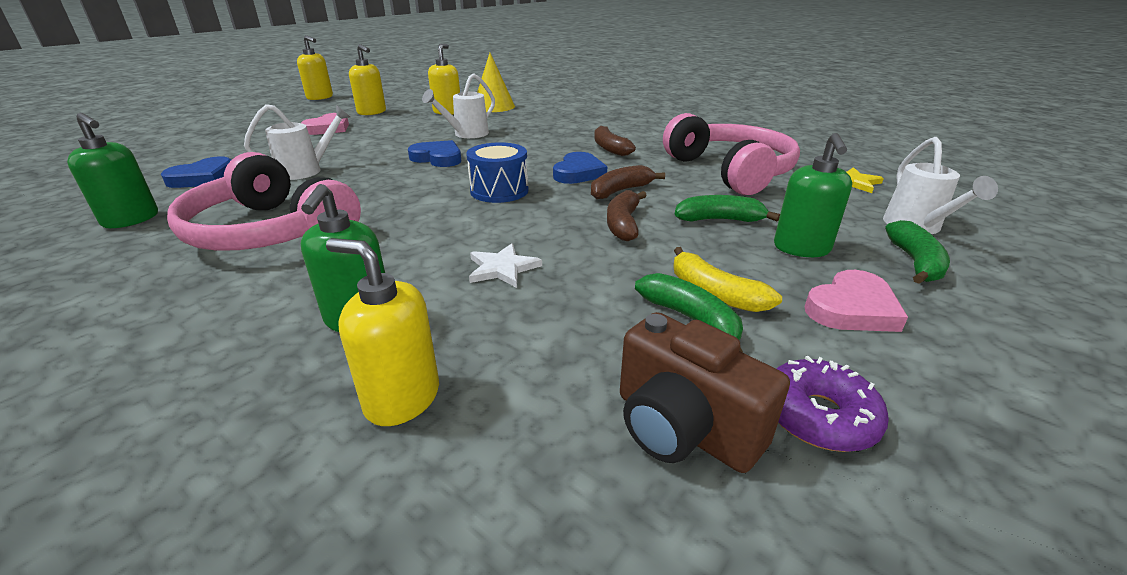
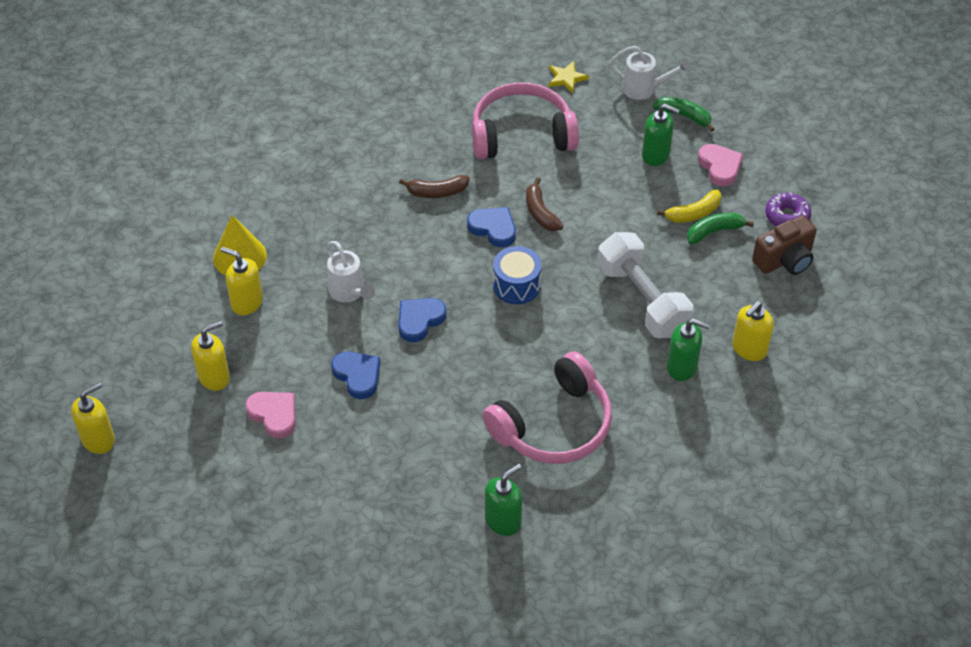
camera: 75 degrees left, 20 degrees up
(203, 178) = (414, 496): blue heart -> blue heart (357, 375)
(306, 171) = (421, 419): white watering can -> none
(502, 268) = (642, 299): white star -> white dumbbell
(623, 224) = (598, 227): brown banana -> none
(719, 220) = (606, 176): green banana -> none

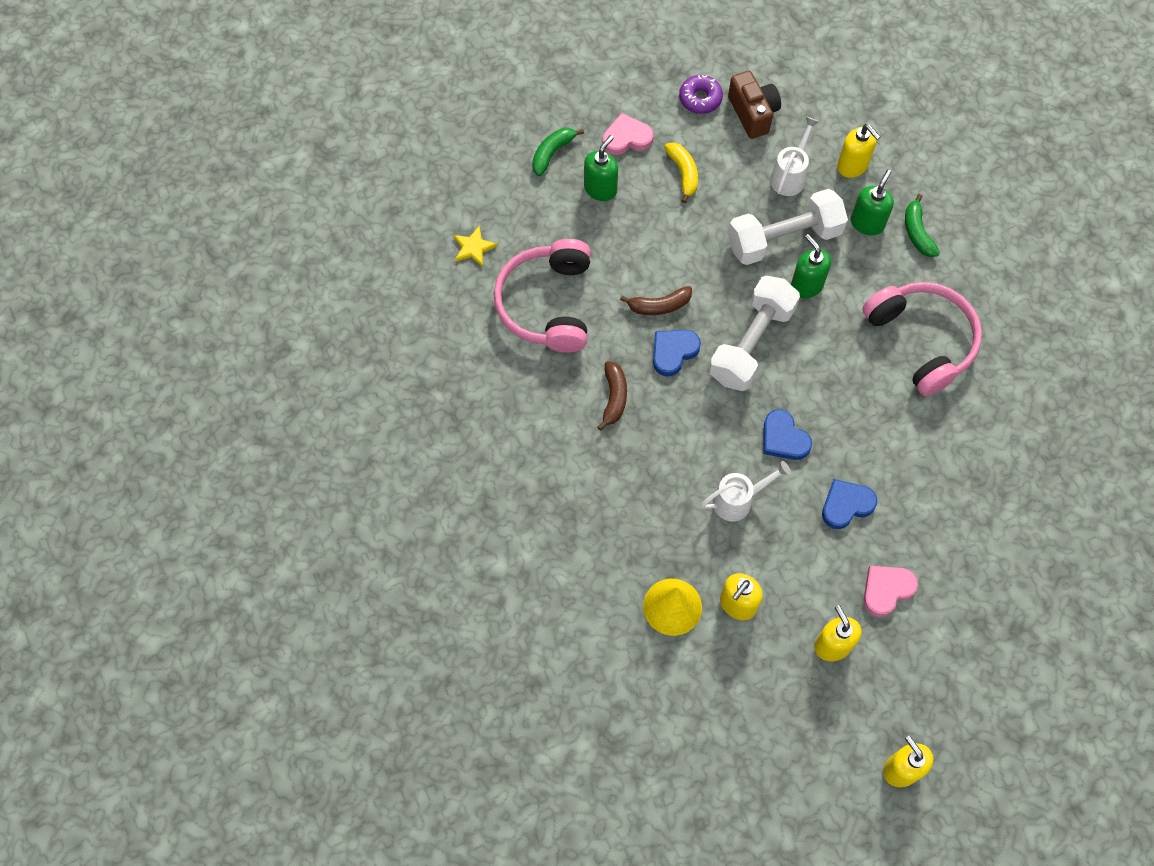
camera: 80 degrees left, 15 degrees up
(503, 520) = (1023, 400): green soap dispenser -> green soap dispenser (806, 285)
(516, 285) = (751, 343): blue drum -> white dumbbell
(644, 89) = (505, 180): white watering can -> white watering can (790, 176)
(714, 231) = (709, 161): green banana -> green banana (917, 232)

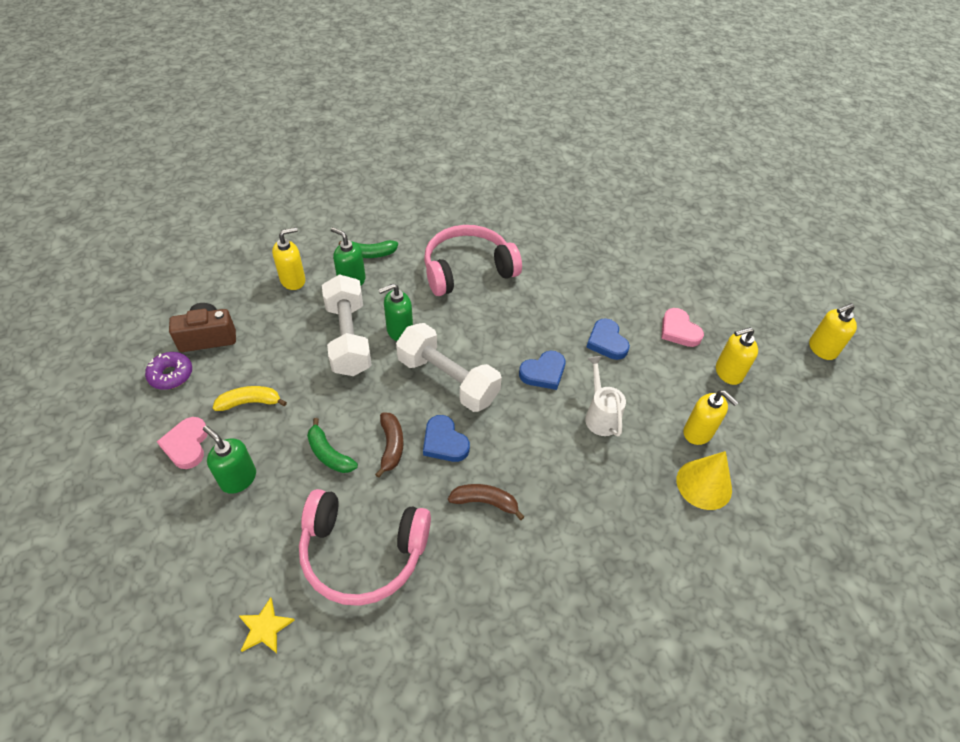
camera: 85 degrees left, 15 degrees down
(552, 153) = (172, 520): green banana -> green banana (329, 454)
(790, 176) = (286, 323): white watering can -> none

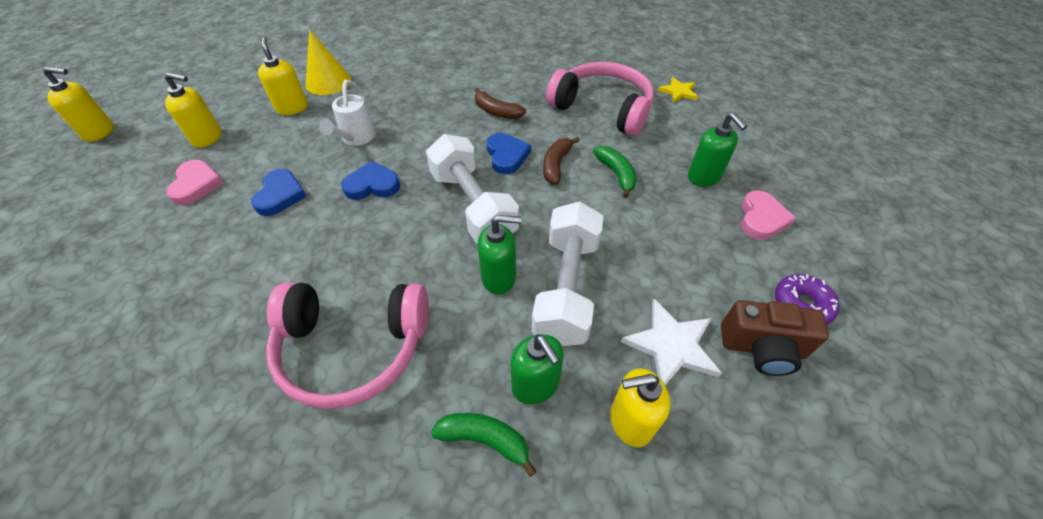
camera: 155 degrees left, 0 degrees up
(250, 402) = (696, 242): yellow banana -> none
(270, 323) = (671, 345): none -> white star

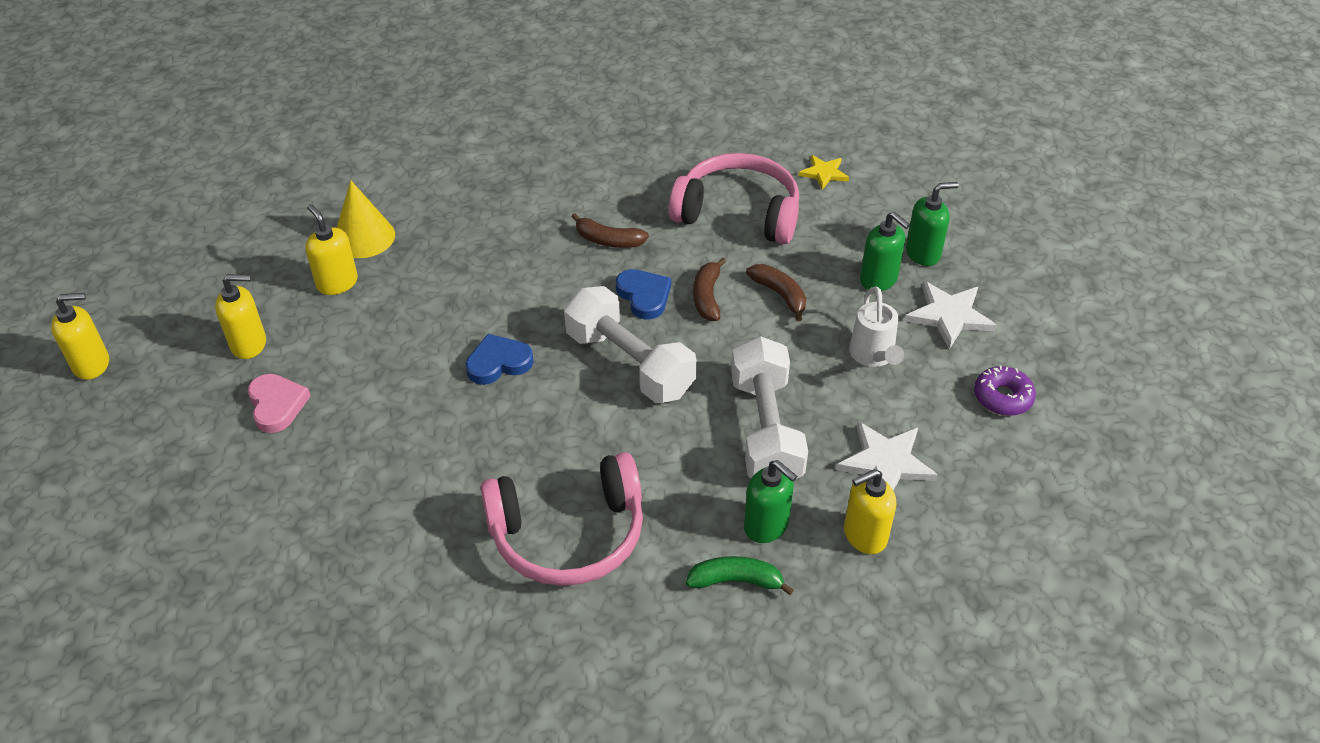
camera: 15 degrees left, 5 degrees down
(280, 195) = (392, 397): blue heart -> none
(356, 138) = (446, 308): white watering can -> white watering can (873, 356)
(499, 278) = (691, 435): green soap dispenser -> green soap dispenser (923, 253)
(616, 174) = (780, 295): green banana -> brown banana
(761, 218) = (949, 316): pink heart -> white star
(762, 348) = (971, 446): brown camera -> none

